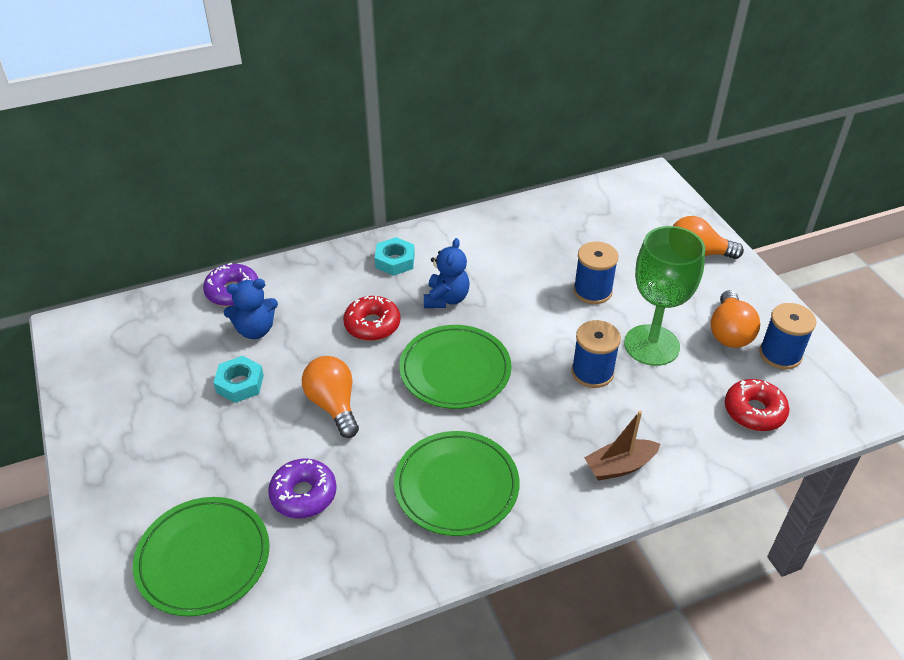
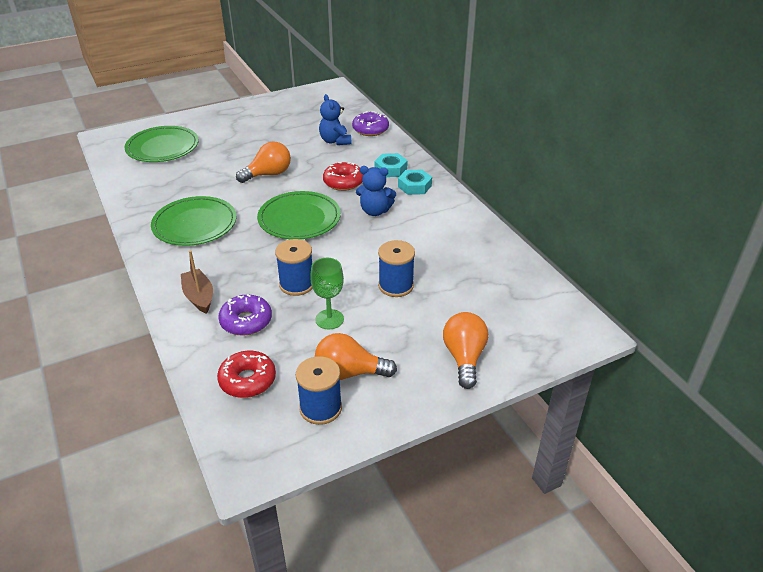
camera: 85 degrees right, 5 degrees down
(240, 384) = (288, 142): turquoise nut -> turquoise nut (390, 169)
(303, 494) = (199, 171): purple donut -> purple donut (246, 321)
(651, 345) = (329, 319): green goblet -> green goblet, size x0.57

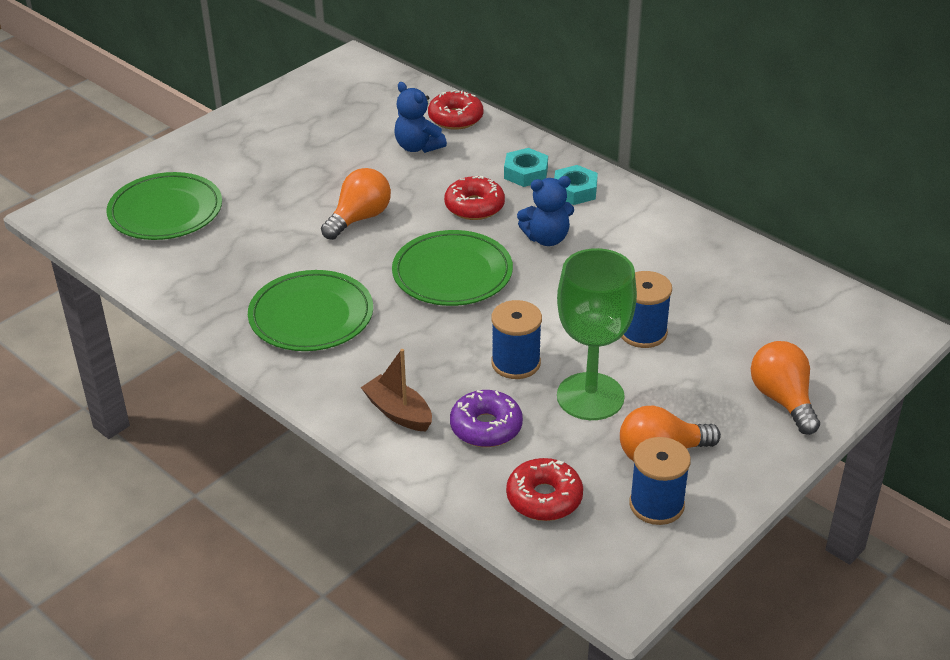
camera: 20 degrees left, 0 degrees up
(329, 319) = (590, 396): green goblet -> green goblet, size x1.74
(370, 129) = (455, 118): purple donut -> red donut

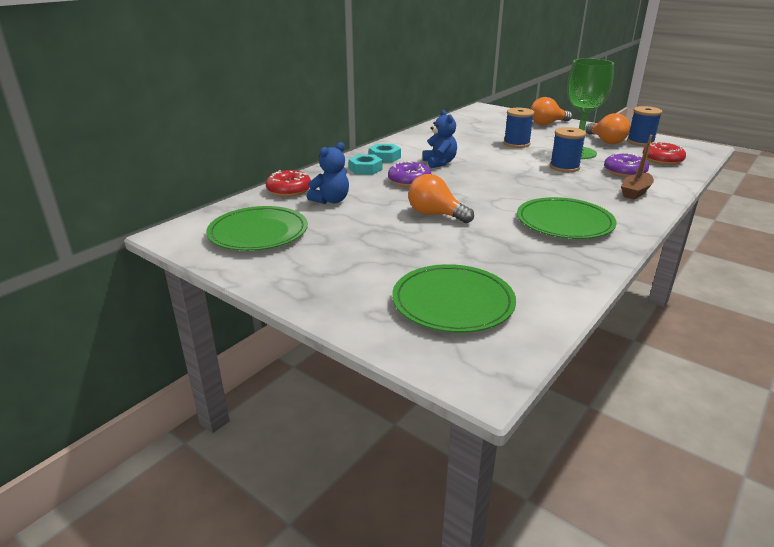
camera: 95 degrees left, 10 degrees down
(452, 273) = (488, 184): green plate -> green plate (258, 233)
(474, 206) = (409, 181): red donut -> purple donut

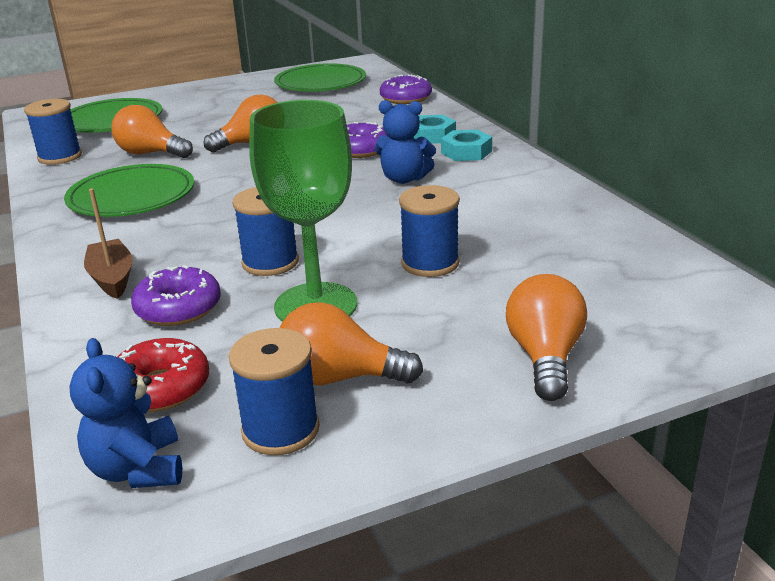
camera: 120 degrees right, 0 degrees up
(289, 190) = (406, 98): red donut -> purple donut
(331, 200) = (354, 110): blue teddy bear -> blue teddy bear (138, 469)
(497, 245) = (151, 153): none -> orange light bulb
(556, 285) = (60, 157): none -> blue spool

